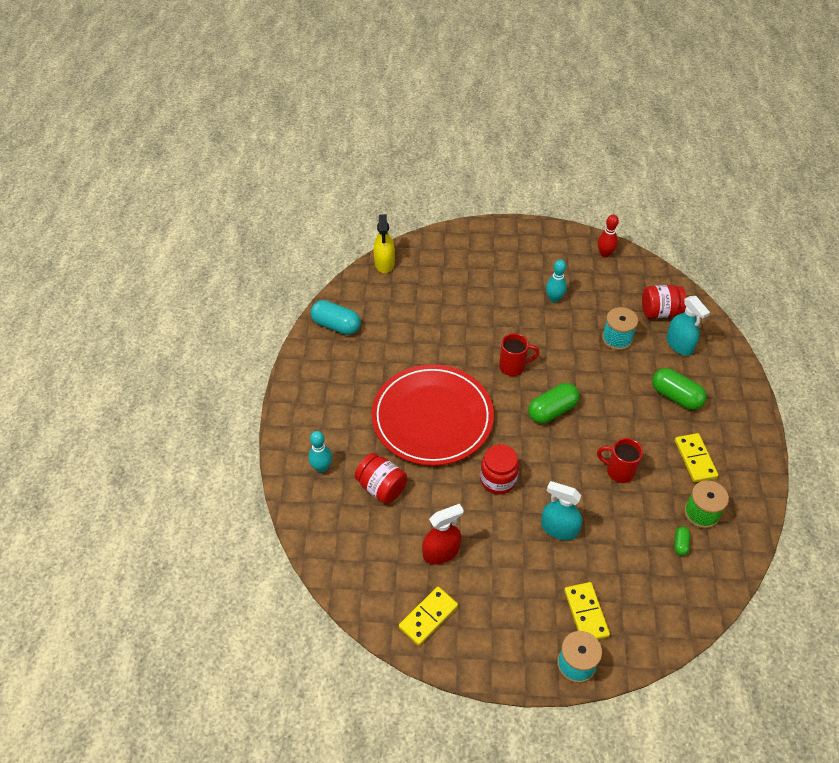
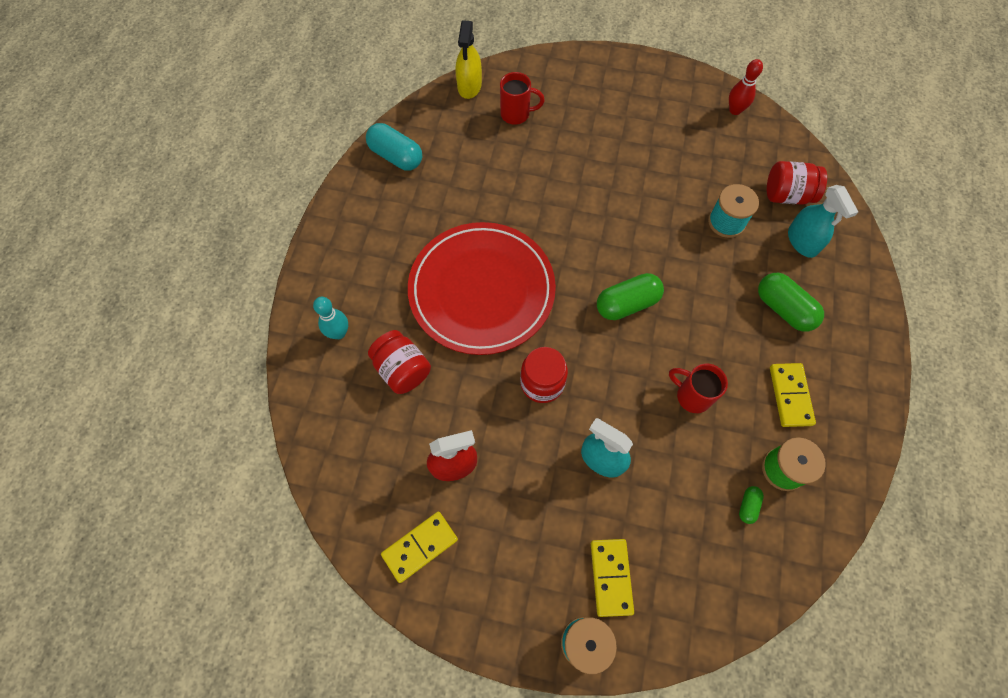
camera: 10 degrees right, 15 degrees up
(513, 366) = (592, 239): red mug -> red mug (516, 114)
(554, 298) = (661, 159): turquoise bowling pin -> none

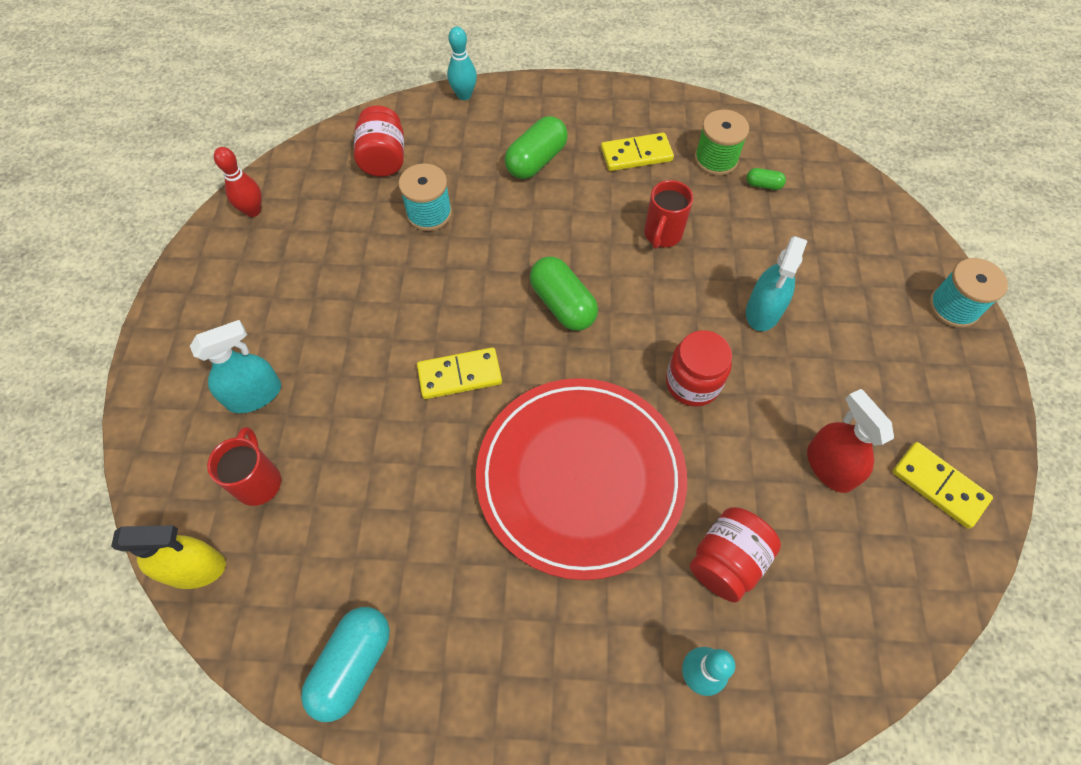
camera: 100 degrees left, 5 degrees down
(611, 577) = (881, 291): yellow domino -> yellow domino (459, 375)
(802, 241) = (446, 146): turquoise spray bottle -> turquoise spray bottle (254, 395)
(867, 261) = (464, 95): none -> turquoise bowling pin

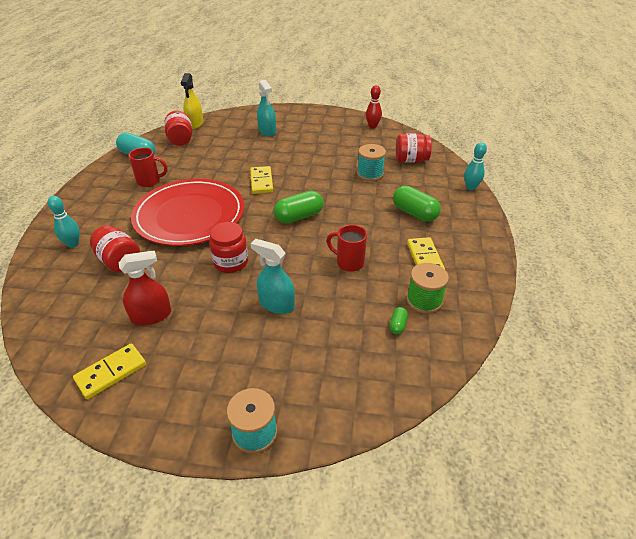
camera: 95 degrees right, 20 degrees down
(258, 481) = (225, 134): red mug -> red mug (149, 181)
(281, 580) = (181, 140): none -> red jar

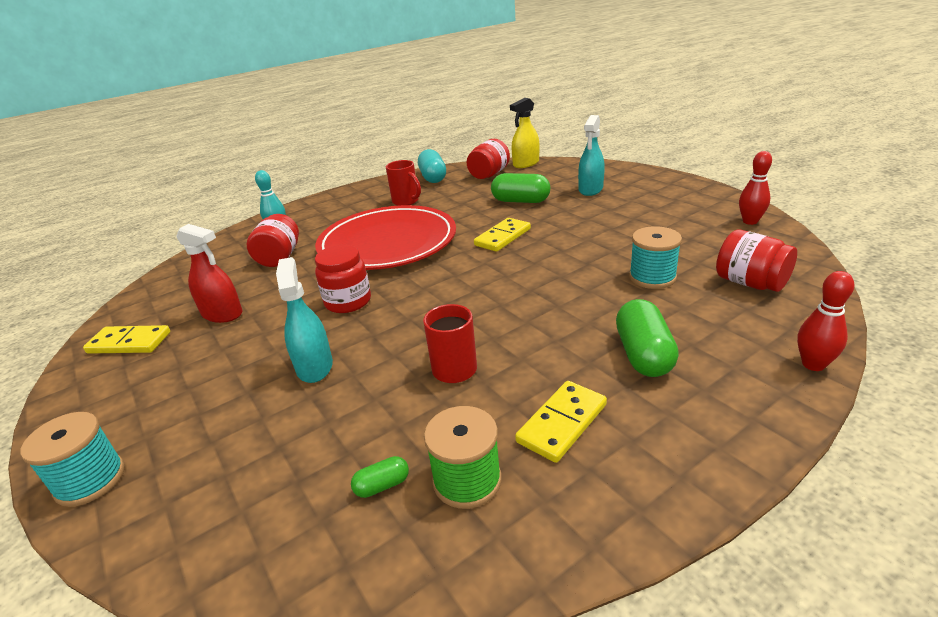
camera: 50 degrees right, 10 degrees down
(299, 216) = (483, 288): green capsule -> green capsule (520, 201)
(470, 187) = (813, 364): turquoise bowling pin -> red bowling pin

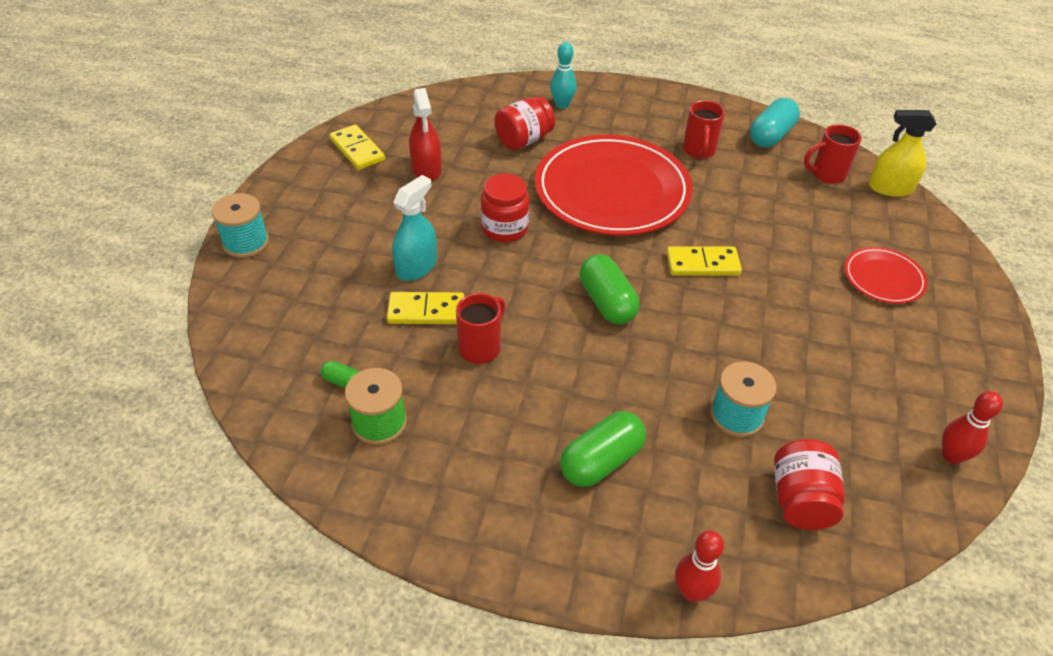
camera: 45 degrees right, 15 degrees up
(489, 174) = (827, 174): red jar -> red mug
(520, 201) = (792, 235): green capsule -> green capsule (607, 302)
(562, 423) = (473, 446): yellow domino -> yellow domino (426, 311)
(590, 189) = (883, 278): turquoise spray bottle -> red plate

